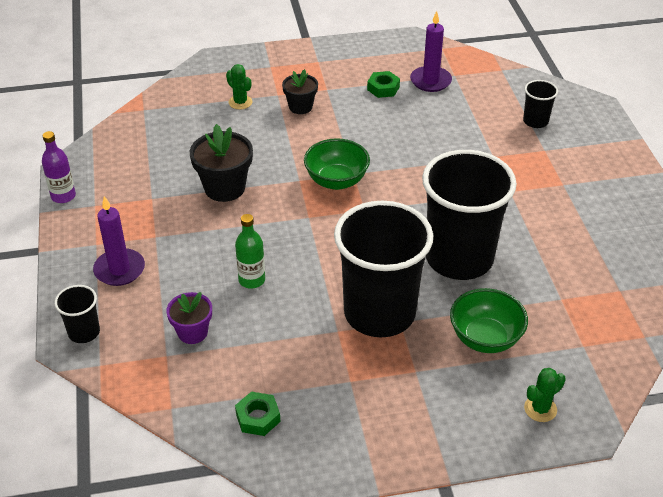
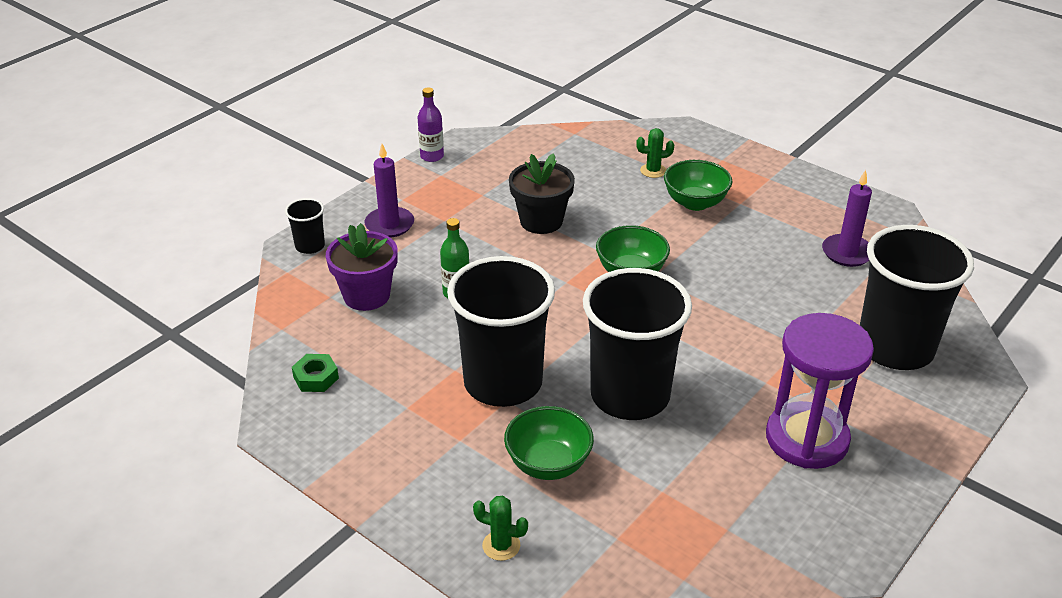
camera: 50 degrees right, 5 degrees down
(192, 332) = (366, 295): purple flower pot -> purple flower pot, size x1.58
(240, 102) = (653, 171): green cactus -> green cactus turned 75 degrees clockwise
(300, 107) = (695, 203): black flower pot -> green bowl
(383, 88) = (791, 232): green nut -> none
(535, 121) = (895, 348): black cup -> black cup, size x2.31
(576, 207) = (807, 439): none -> purple hourglass

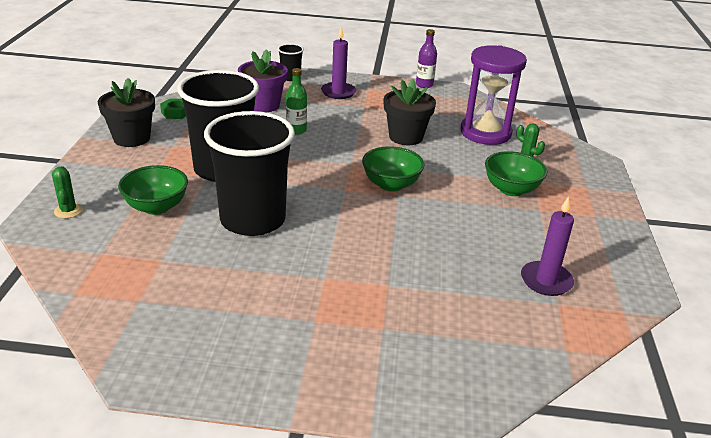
camera: 55 degrees right, 5 degrees down
(354, 439) = (132, 138): none -> black flower pot
(807, 439) = (272, 316): purple hourglass -> purple hourglass (485, 133)
(895, 348) = (441, 341): black cup -> none

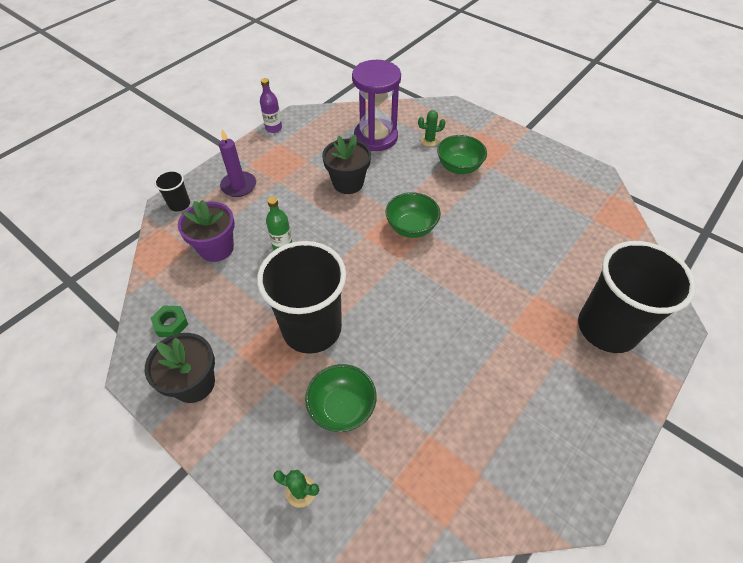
camera: 55 degrees left, 20 degrees up
(253, 220) = (407, 341): black cup -> black cup (607, 328)
(546, 281) = (568, 211): purple candle -> none

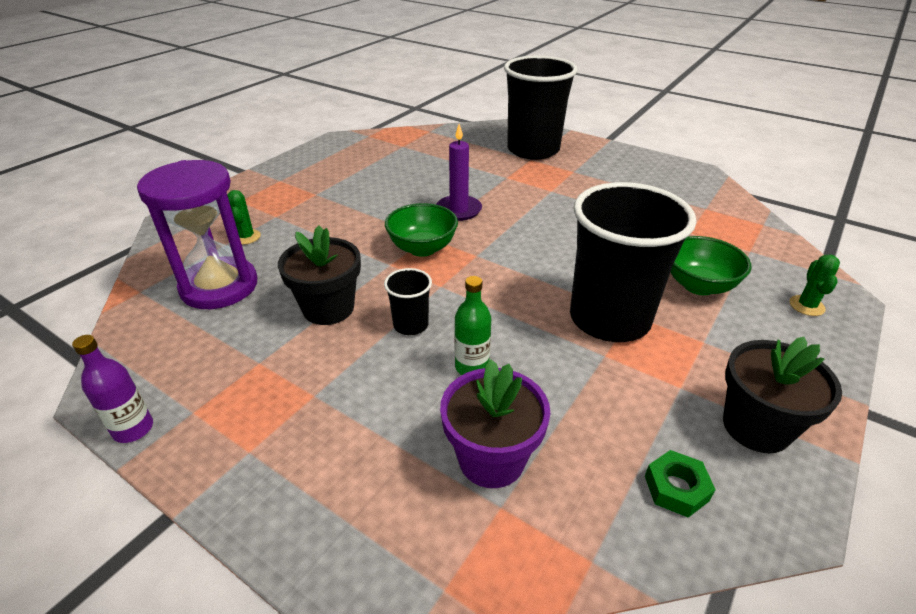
camera: 95 degrees left, 15 degrees down
(179, 204) = (369, 567): black cup -> black cup (411, 325)
(239, 186) = (317, 457): purple candle -> purple candle (459, 210)
(459, 167) = (310, 215): green bowl -> none

